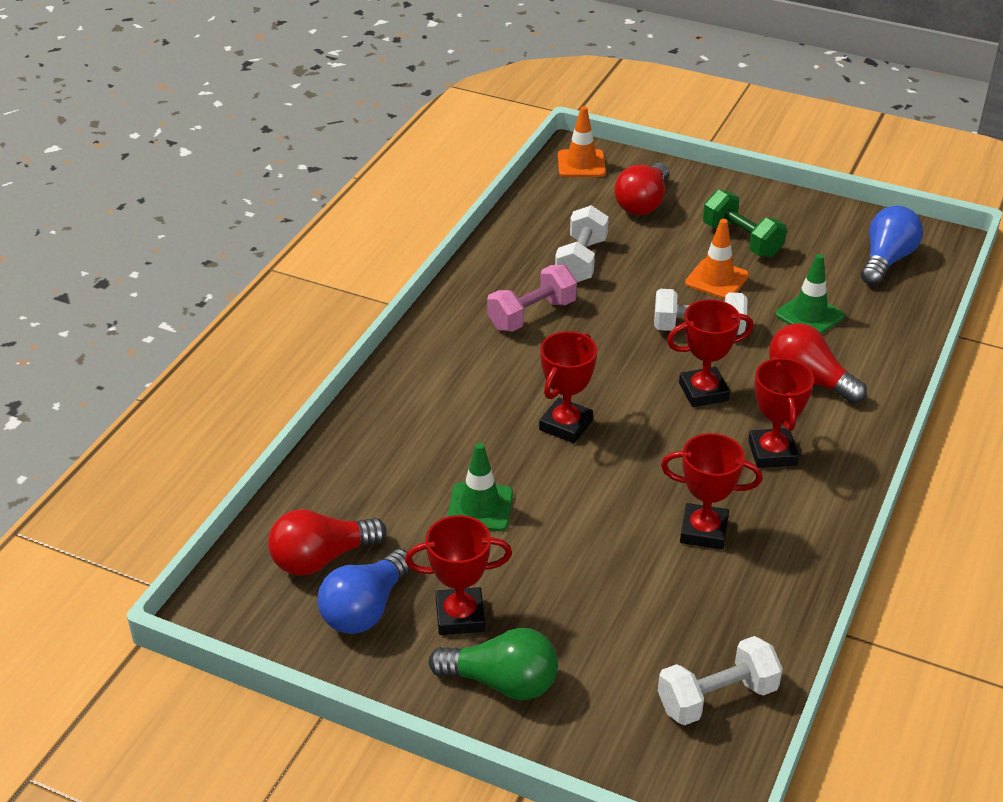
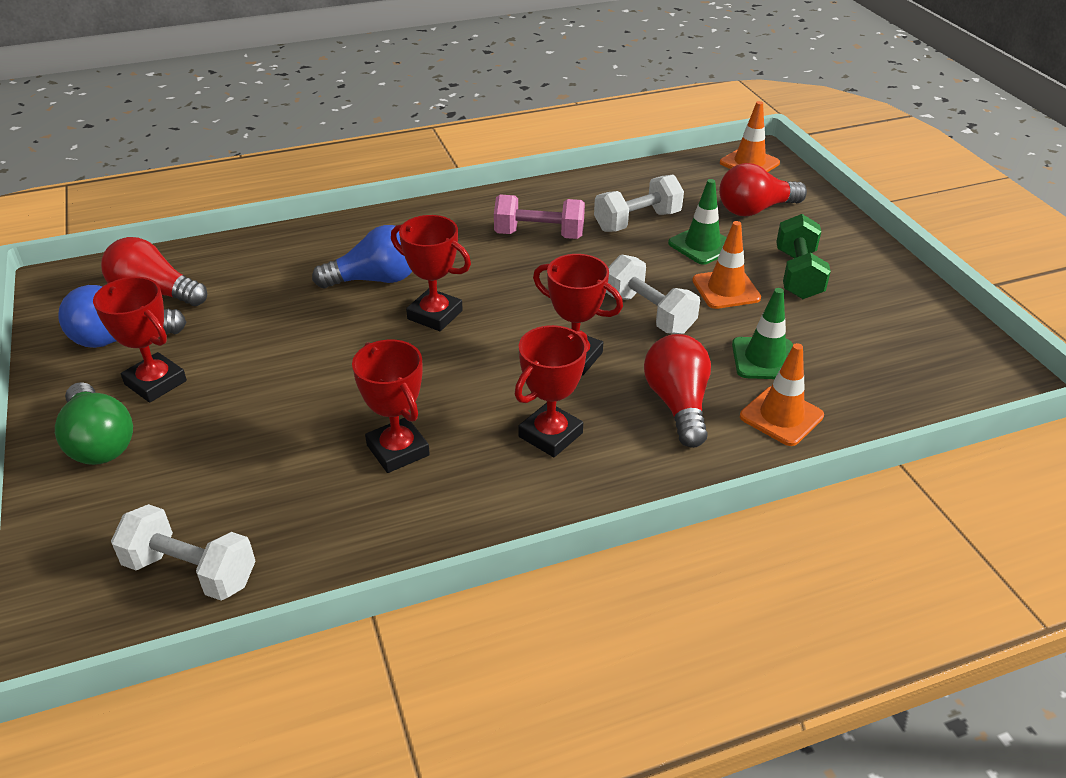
camera: 45 degrees right, 0 degrees up
(480, 507) = (289, 327): green traffic cone -> green traffic cone (702, 245)
(566, 425) = (435, 315): red trophy -> red trophy turned 45 degrees clockwise
(871, 348) = (781, 416): none -> orange traffic cone
(886, 260) = (918, 360): blue light bulb -> blue light bulb (375, 279)

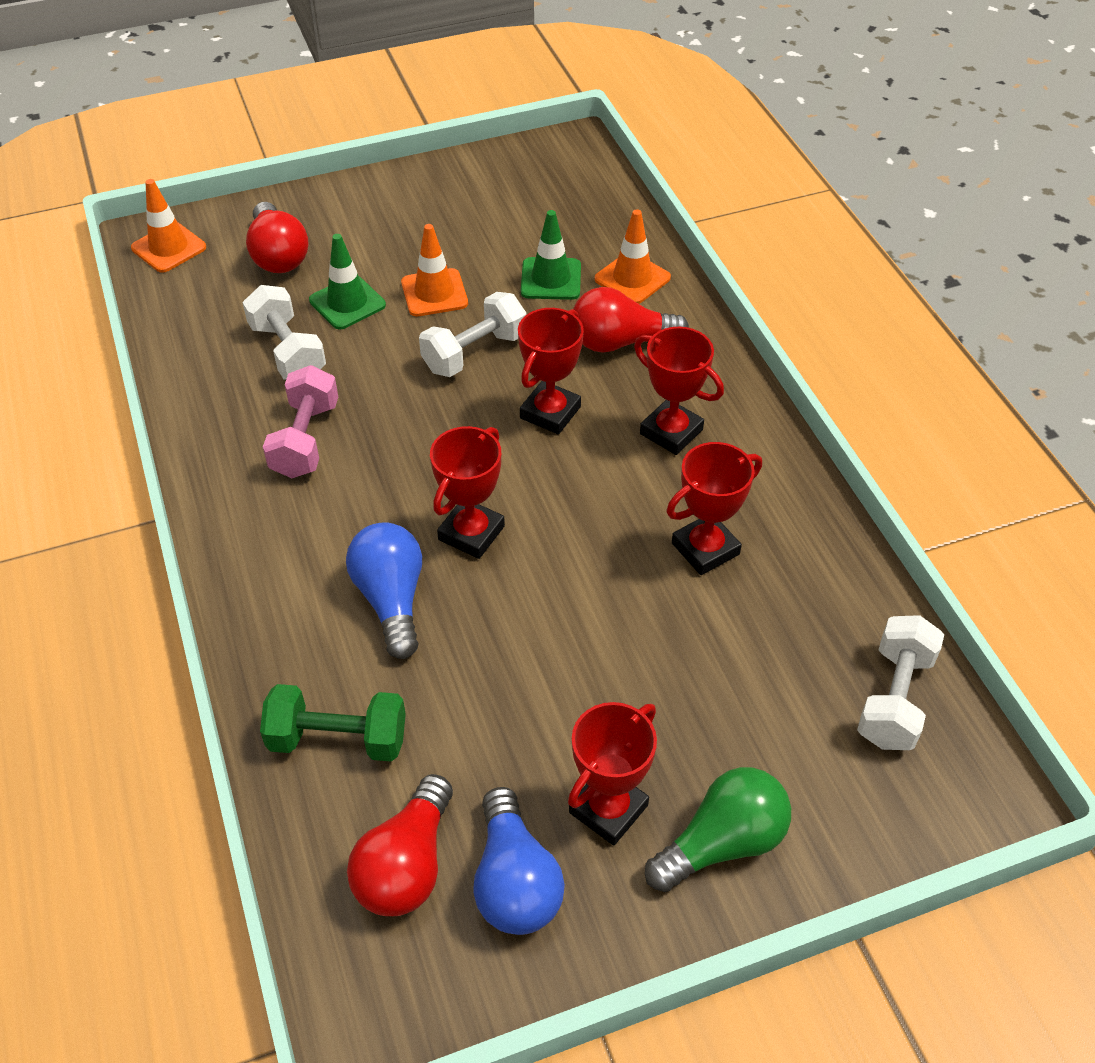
camera: 90 degrees left, 10 degrees up
(798, 275) = (411, 240): green dumbbell -> green dumbbell (338, 739)

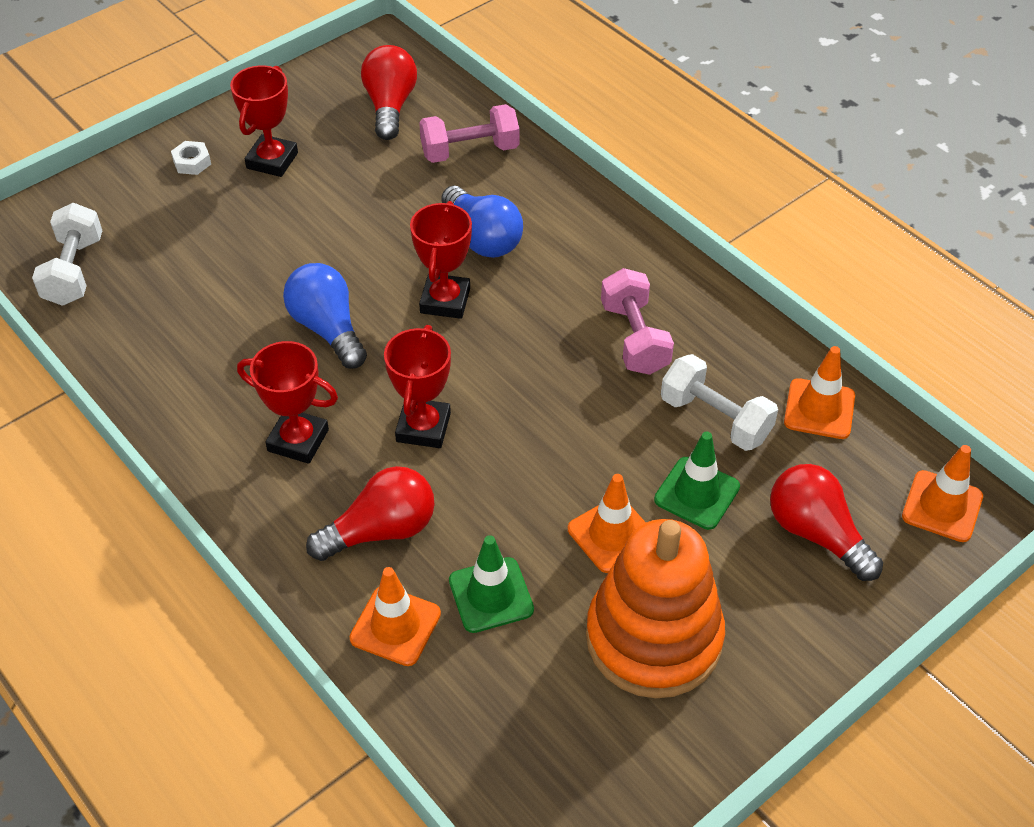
camera: 160 degrees right, 0 degrees up
(194, 336) = (819, 409): none -> orange traffic cone
(338, 739) = (470, 151): green dumbbell -> pink dumbbell
(446, 227) = (653, 638): none -> orange stacking toy
(474, 353) = (529, 472): white dumbbell -> none
(515, 881) = (320, 115): blue light bulb -> blue light bulb (327, 328)
(705, 549) = (241, 340): red trophy -> none
(722, 842) = (192, 162): green light bulb -> white nut

